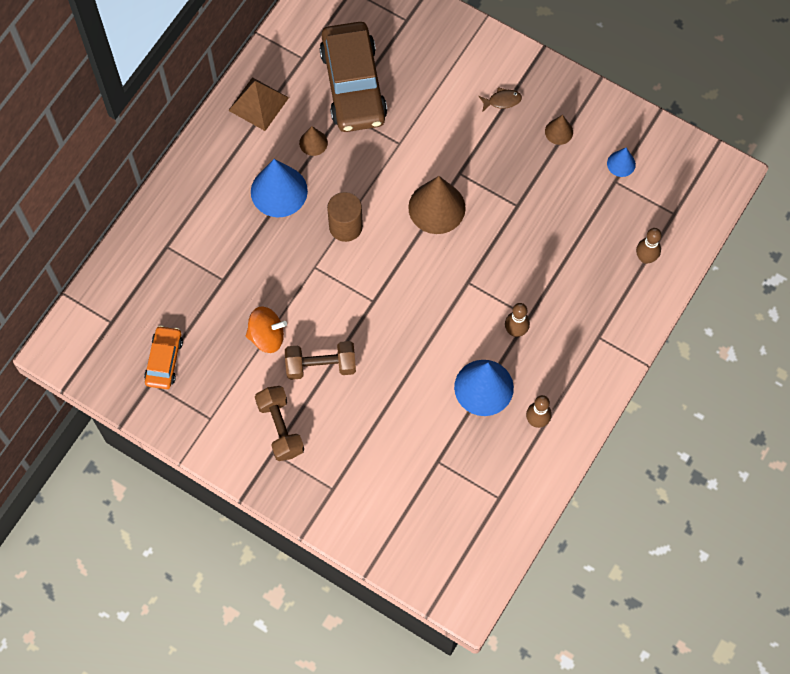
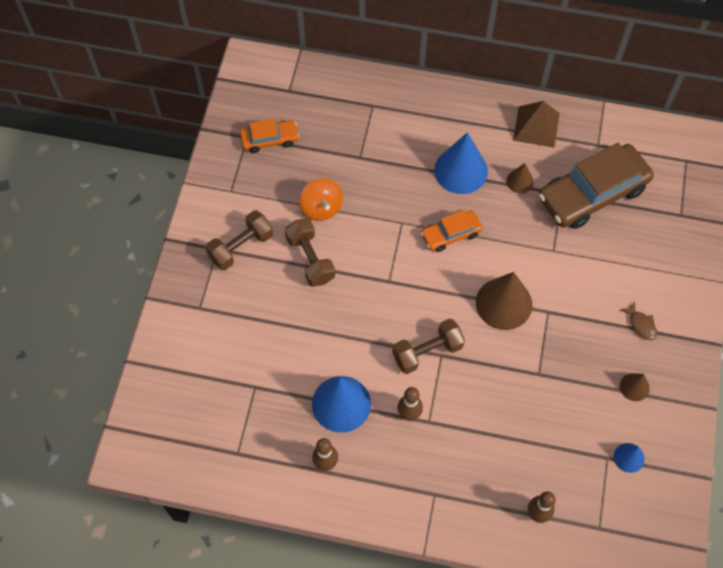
camera: 70 degrees right, 5 degrees down
(345, 226) = (451, 234): brown cylinder -> orange car
(460, 293) = (427, 352): none -> brown dumbbell

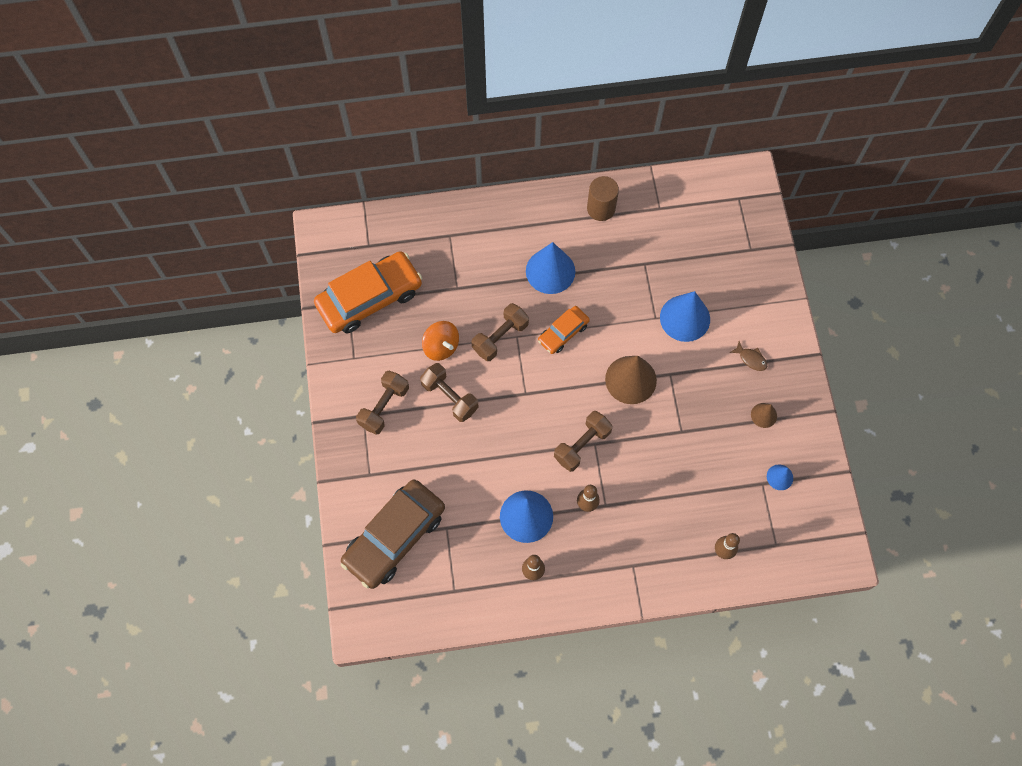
camera: 20 degrees left, 5 degrees up
(269, 139) = (370, 298): orange car -> orange car, size x1.94
(384, 218) = (500, 337): none -> brown dumbbell
(520, 181) = (605, 264): brown cone -> none
(536, 126) = (601, 208): brown pyramid -> brown cylinder
(584, 260) = (685, 318): none -> blue cone
(592, 193) = (670, 255): brown car -> brown car (394, 537)

